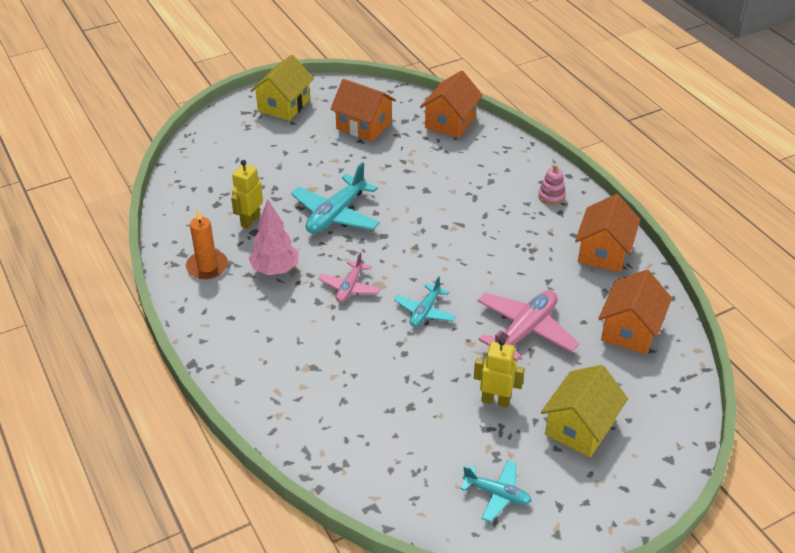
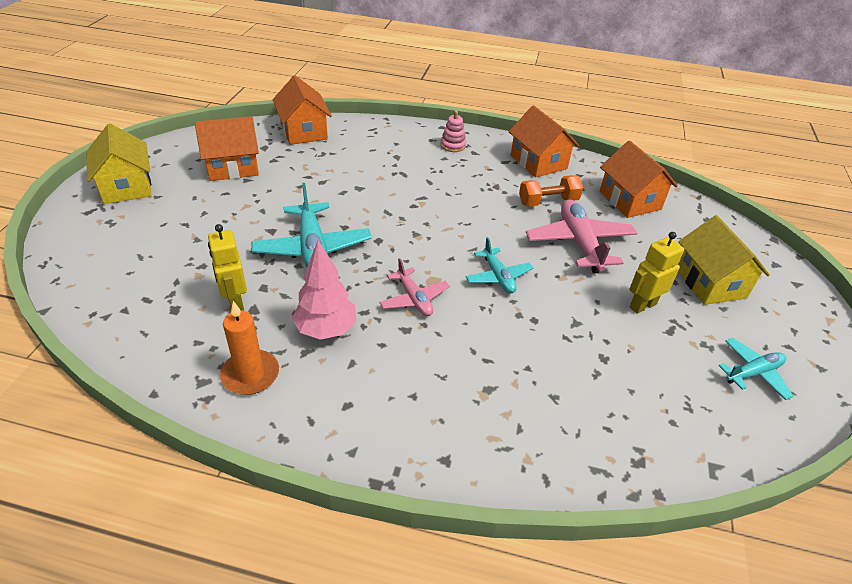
camera: 50 degrees left, 0 degrees up
(555, 287) = (548, 201): none -> orange dumbbell

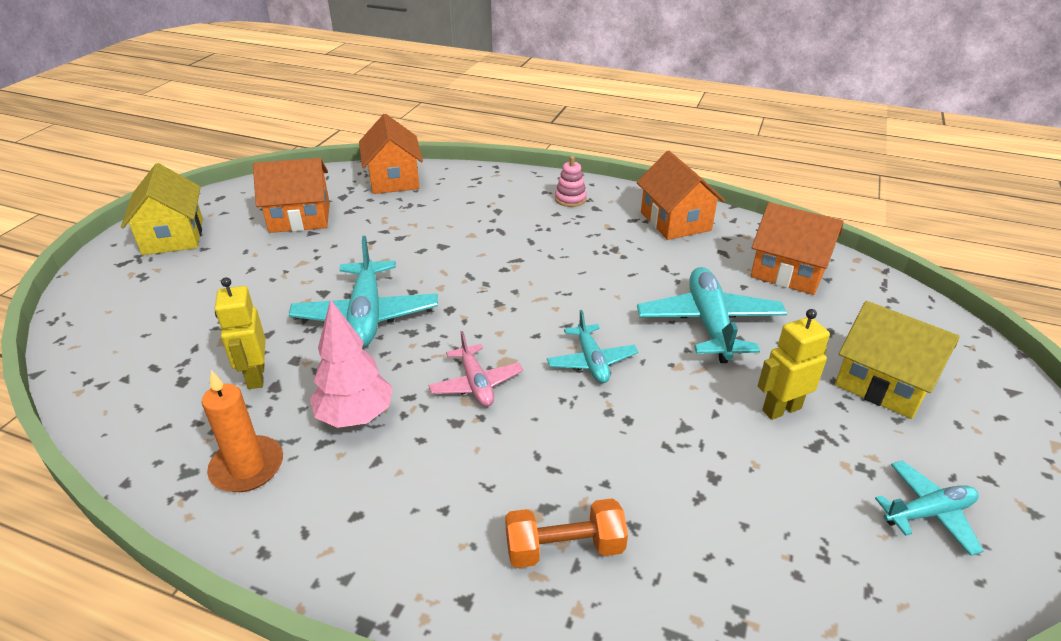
camera: 10 degrees right, 5 degrees down
(548, 201) = (678, 270): orange dumbbell -> orange dumbbell (564, 548)
(579, 243) = (709, 323): pink plane -> turquoise plane
(629, 200) = (788, 272): orange house -> orange house turned 45 degrees counterclockwise
(710, 283) = (883, 383): yellow house -> yellow house turned 45 degrees counterclockwise

